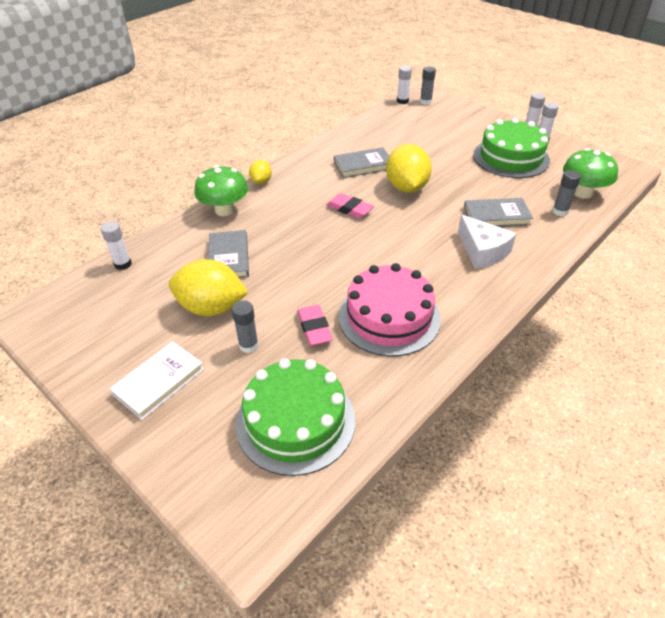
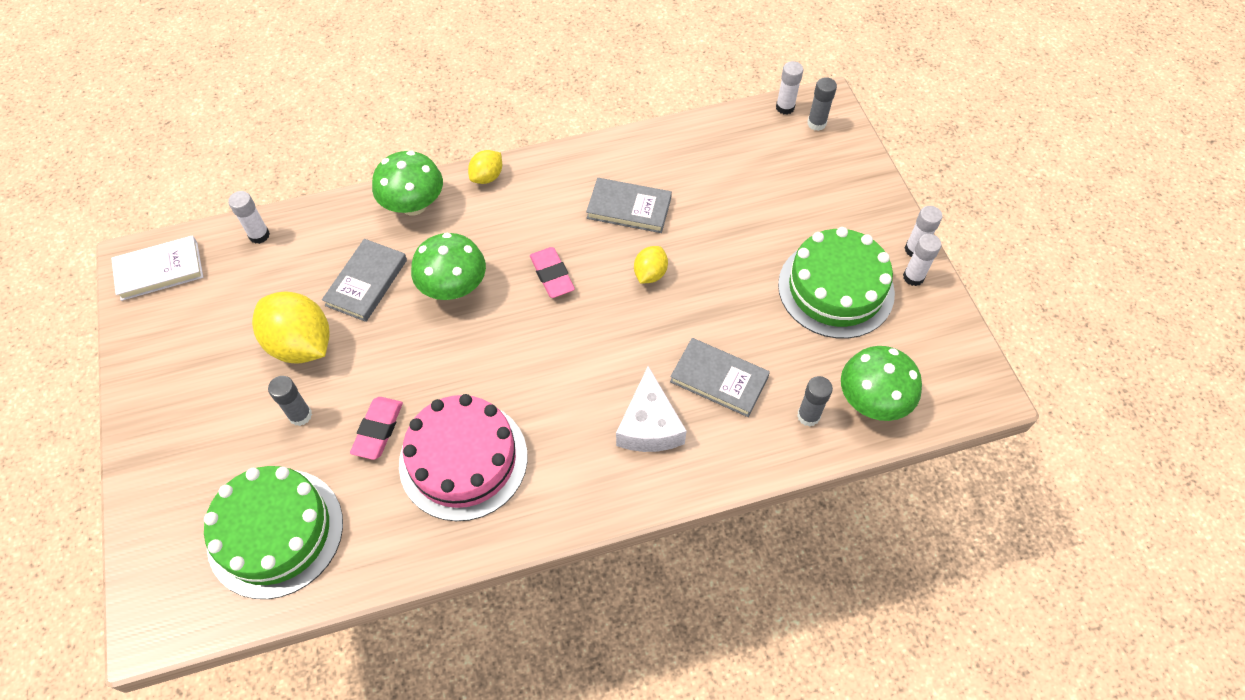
camera: 30 degrees right, 15 degrees up
(159, 382) = (193, 412): white book -> white book (159, 271)
(292, 237) = (453, 287): none -> green mushroom
(406, 187) = (650, 274): yellow lemon -> yellow lemon, size x0.52

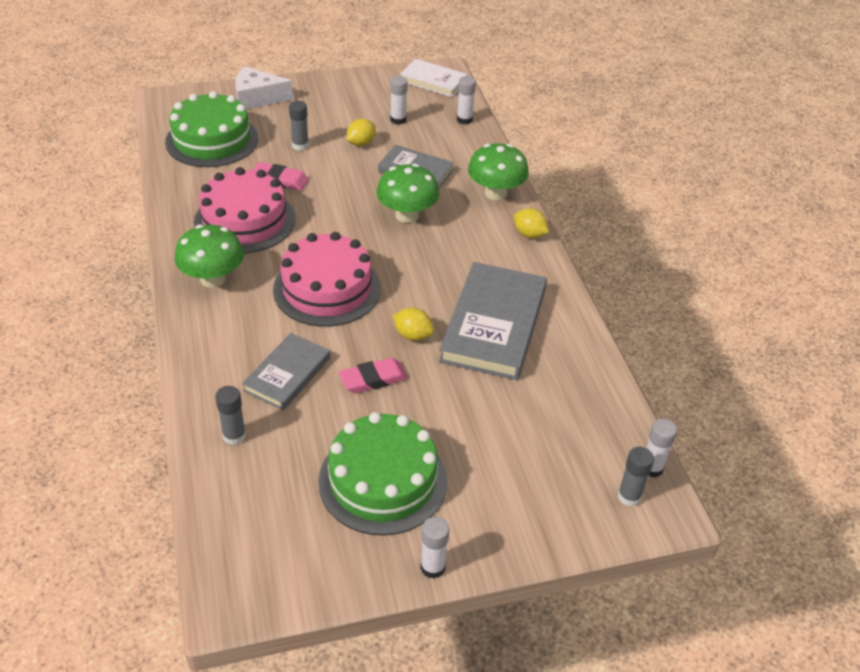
camera: 90 degrees right, 15 degrees down
(159, 271) = (433, 81): white book -> white book turned 45 degrees counterclockwise
(301, 344) = (361, 143): yellow lemon -> yellow lemon, size x0.52
(552, 275) = (416, 271): pink eraser -> pink eraser (373, 379)
(585, 356) = (327, 288): none -> pink cake
(629, 208) = (493, 325): grey book -> grey book, size x1.71
(649, 425) = (250, 324): white cheese -> white cheese (257, 98)
(872, 401) = (239, 491): green mushroom -> green mushroom (213, 279)
(913, 277) = (392, 558): white glue stick -> white glue stick (398, 120)

